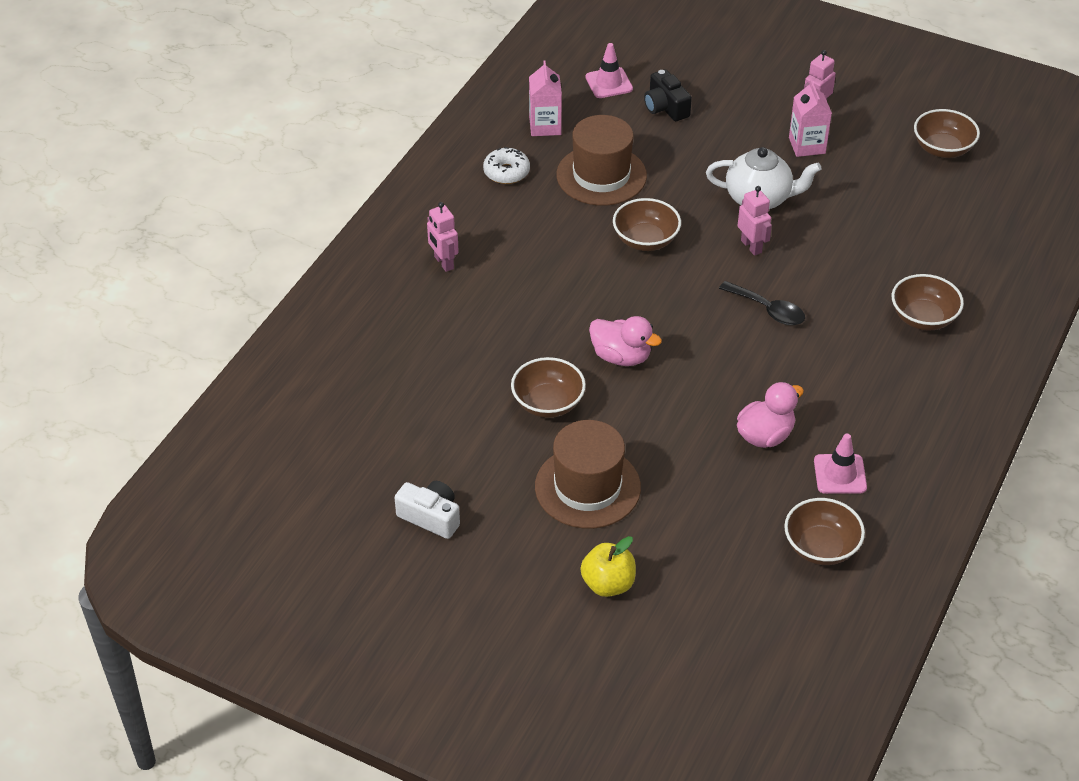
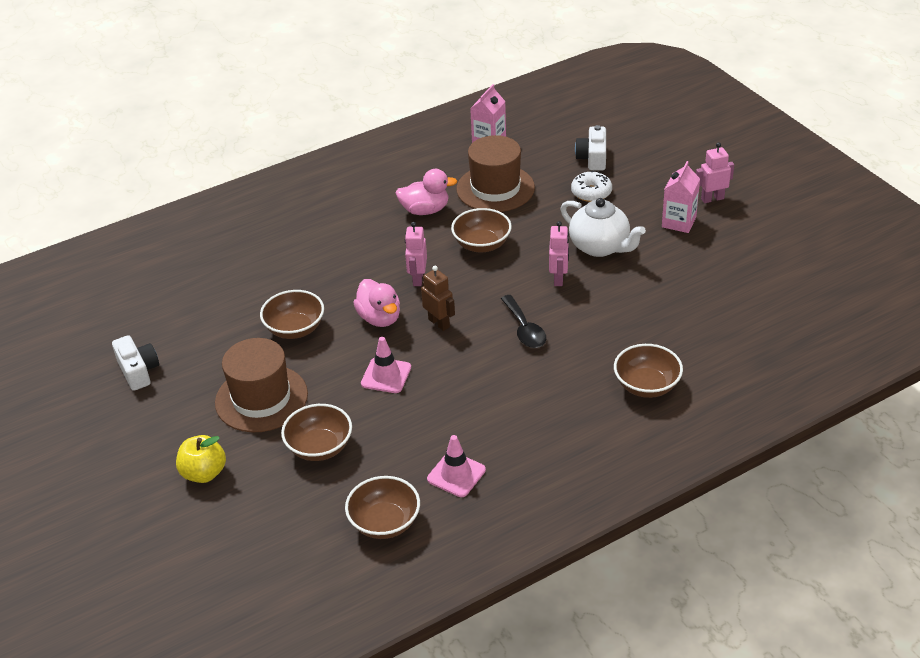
camera: 35 degrees right, 5 degrees down
(443, 263) = (324, 207): pink robot -> pink robot (417, 279)
(506, 172) = (429, 163): white donut -> white donut (591, 192)
(609, 83) = (566, 128): pink traffic cone -> pink traffic cone (386, 375)
(665, 107) = (593, 158): black camera -> white camera
(683, 337) = (439, 323): none -> brown robot
(765, 435) = (428, 419): pink duck -> pink duck (425, 210)
(942, 149) = (794, 264): brown bowl -> brown bowl (319, 447)

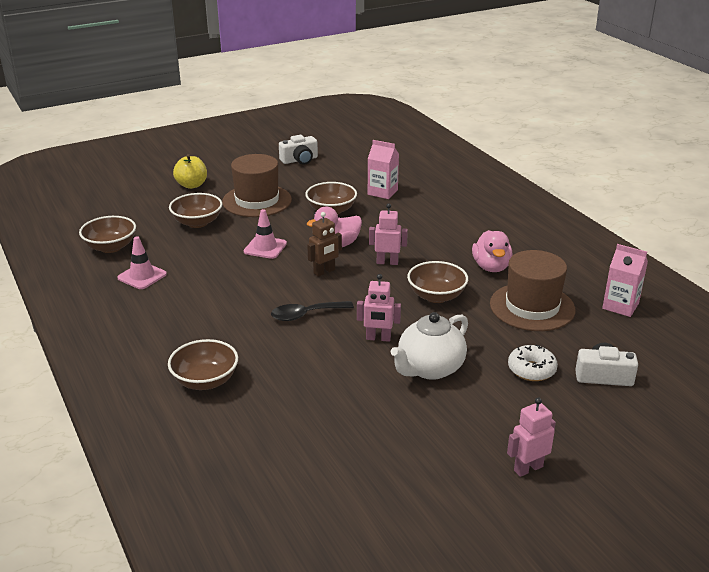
camera: 90 degrees right, 10 degrees down
(679, 222) = (476, 432): pink carton -> pink carton (382, 192)
(712, 199) = (528, 468): pink robot -> pink robot turned 105 degrees counterclockwise

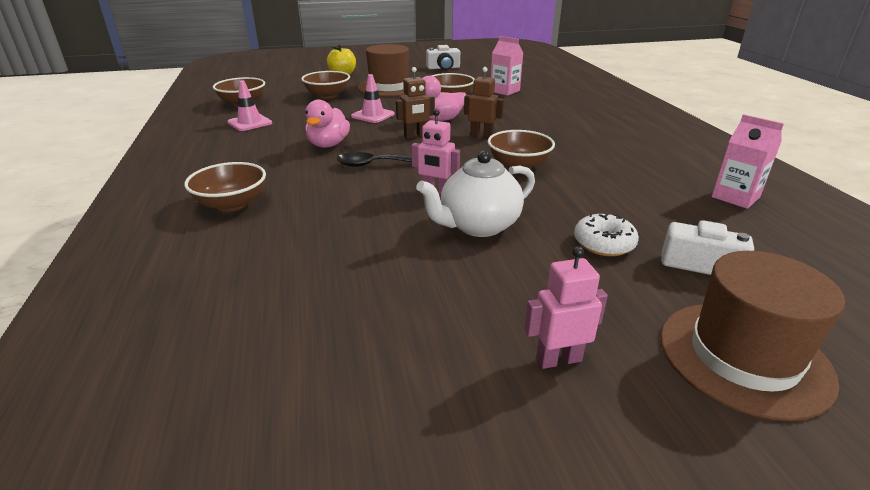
camera: 15 degrees right, 0 degrees up
(387, 262) = (481, 135): pink robot -> brown robot
(491, 267) = (589, 149): pink duck -> pink duck (328, 145)
(532, 307) = (624, 186): brown hat -> brown hat (743, 357)

